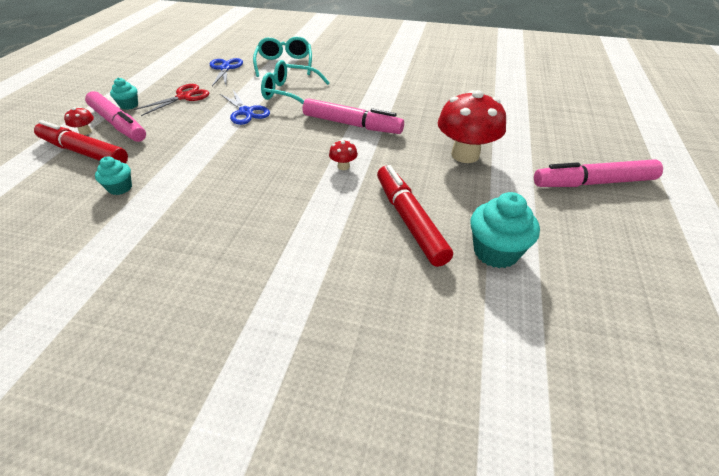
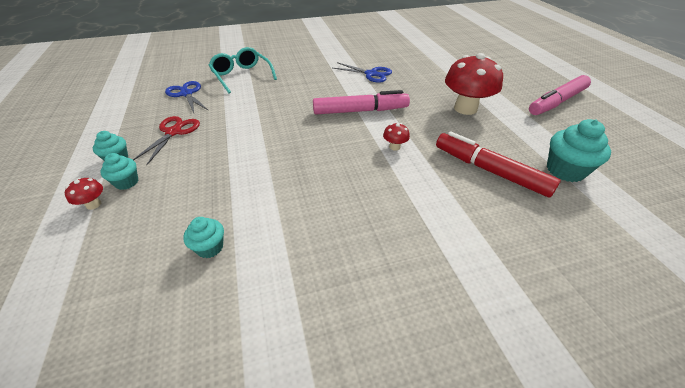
camera: 30 degrees left, 0 degrees up
(84, 152) = (119, 227): red marker -> none
(118, 124) = (126, 182): pink marker -> turquoise cupcake
(246, 112) = (256, 128): blue scissors -> blue scissors (371, 74)
(289, 93) = (276, 99): turquoise glasses -> none

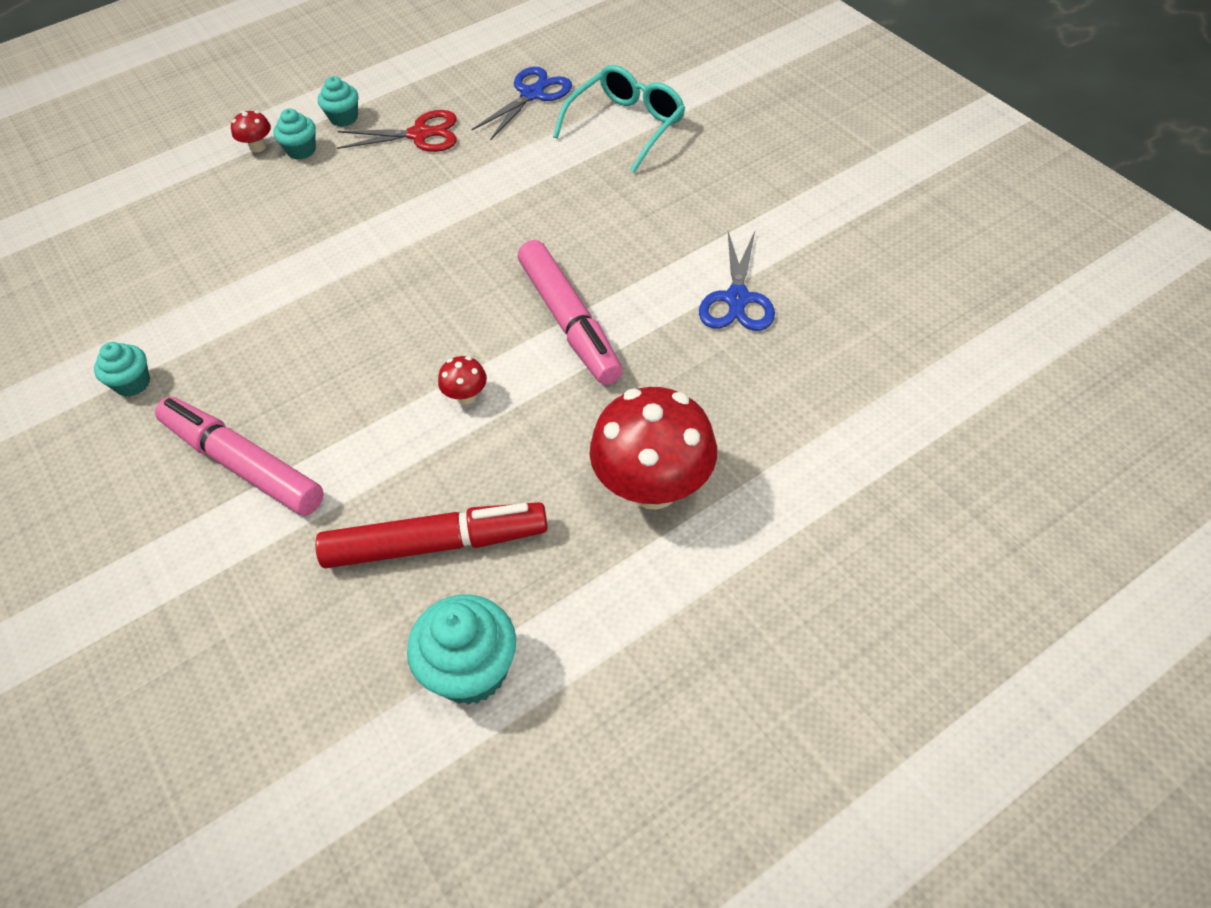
camera: 75 degrees right, 10 degrees up
(210, 247) = (207, 271): turquoise cupcake -> turquoise cupcake (133, 383)
(490, 171) = (434, 544): red marker -> red marker turned 60 degrees clockwise
(557, 102) = (775, 679): pink marker -> pink marker (243, 465)

